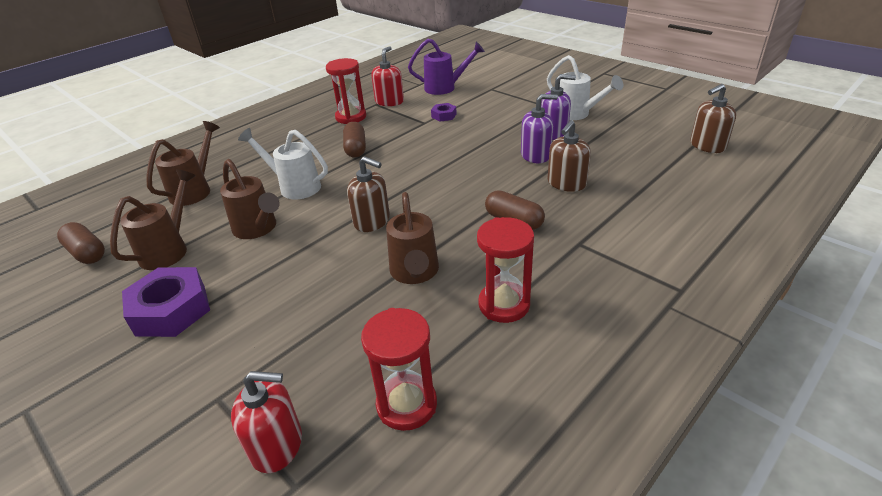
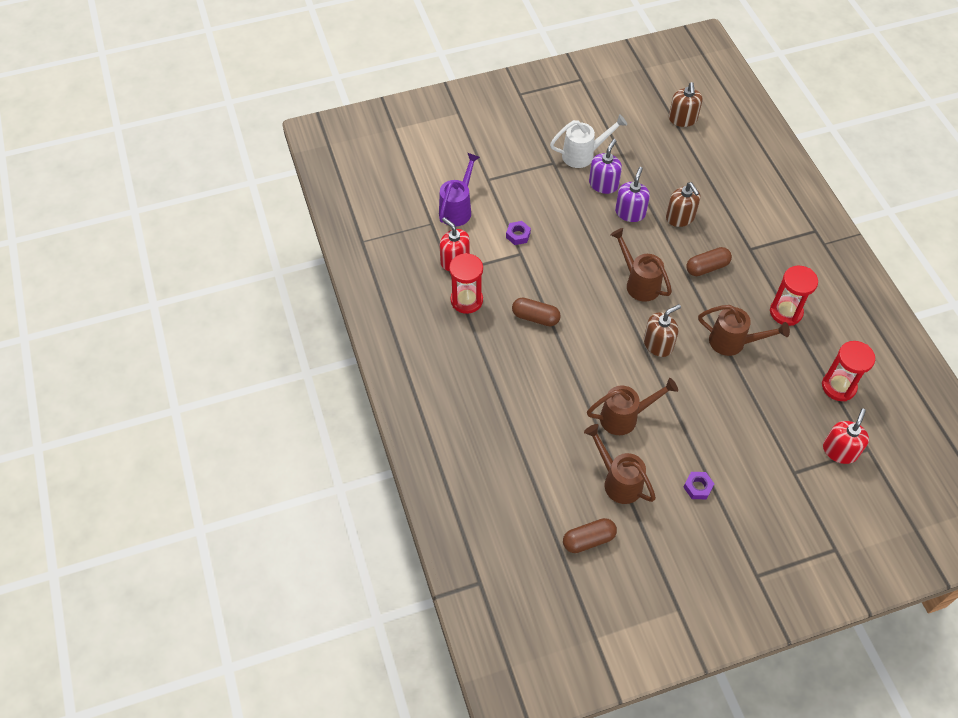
camera: 65 degrees left, 20 degrees up
(171, 310) = (697, 487): purple nut -> purple nut, size x0.50
(195, 190) = (530, 450): brown watering can -> brown watering can (639, 283)
(294, 186) = (573, 378): white watering can -> none

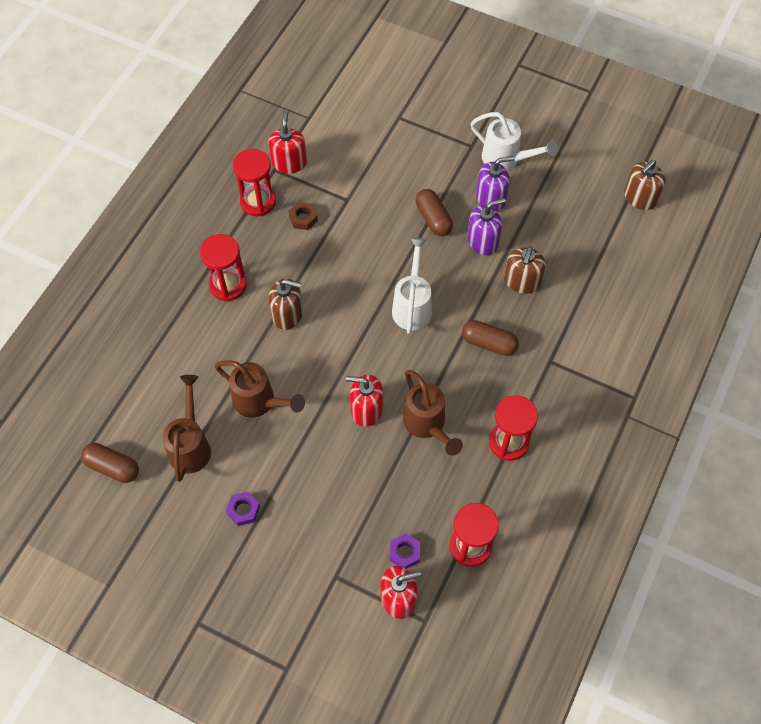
camera: 45 degrees right, 5 degrees up
(458, 209) = (344, 122): purple watering can -> none
(508, 287) = (303, 218): none -> brown nut
(514, 366) = (228, 285): none -> red hourglass
(518, 235) = (364, 183): purple nut -> purple nut (404, 553)
(535, 317) = (293, 261): brown capsule -> brown capsule (433, 219)
(639, 283) = (412, 305): brown watering can -> white watering can
(658, 344) = (362, 369): brown soap dispenser -> brown soap dispenser (287, 314)
(690, 364) = (366, 409): none -> red soap dispenser

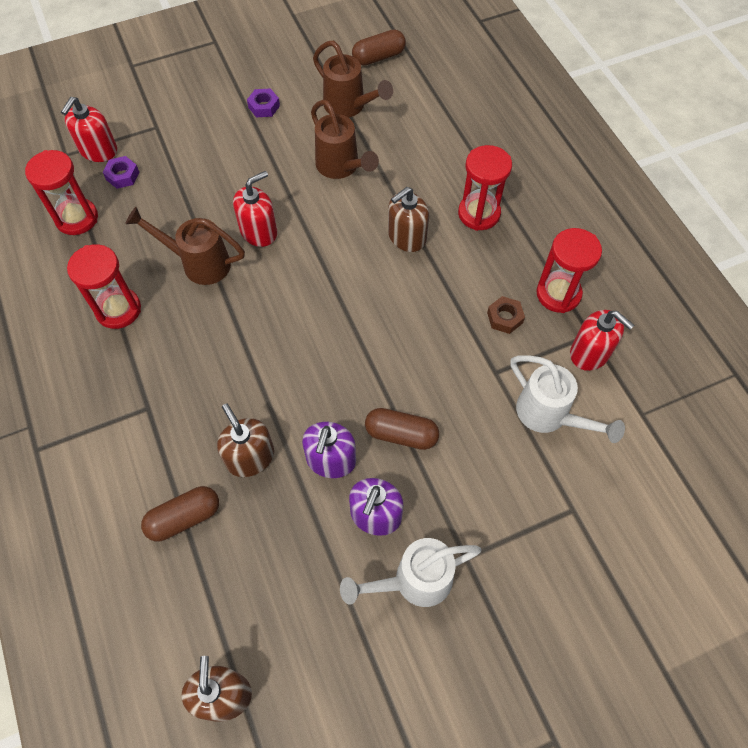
camera: 130 degrees right, 0 degrees up
(260, 402) = (341, 167): brown watering can -> brown watering can turned 105 degrees counterclockwise
(412, 305) = (320, 338): white watering can -> white watering can (549, 415)
(489, 343) = (219, 370): brown capsule -> brown capsule (184, 518)

